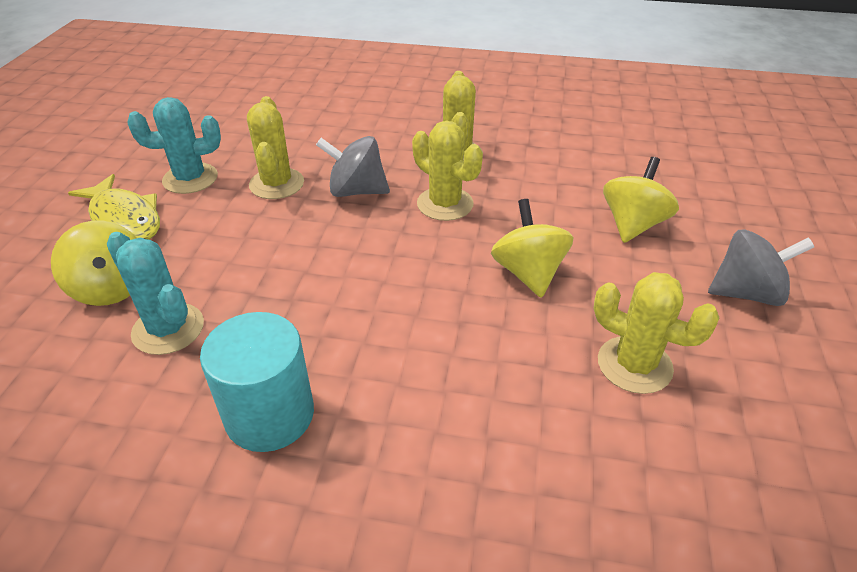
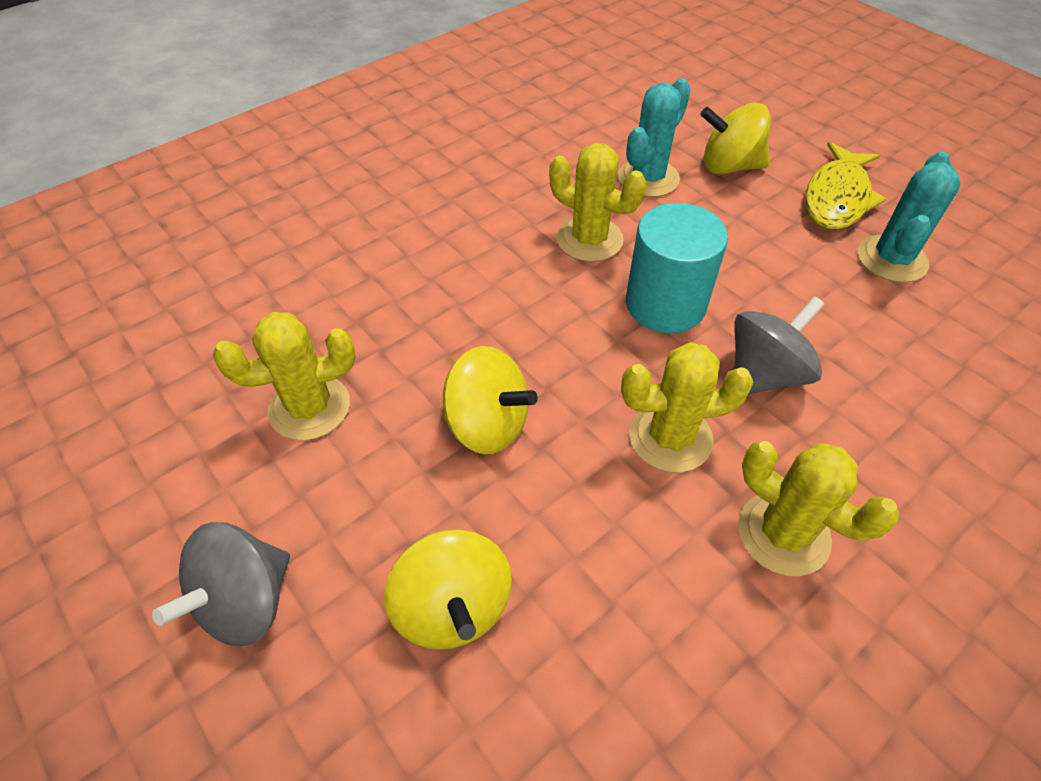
camera: 130 degrees right, 10 degrees up
(124, 219) = (837, 198): yellow fish -> yellow fish turned 60 degrees counterclockwise
(168, 329) = (648, 178): turquoise cactus -> turquoise cactus turned 45 degrees counterclockwise
(269, 415) = (511, 192): turquoise cylinder -> turquoise cylinder (665, 304)
(276, 184) = (831, 317): yellow cactus -> yellow cactus (589, 239)

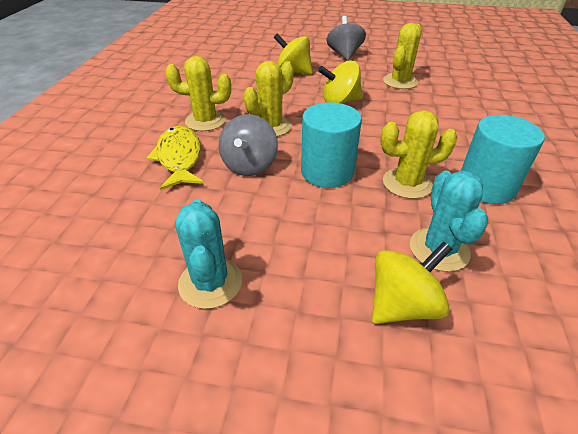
camera: 140 degrees right, 10 degrees down
(514, 193) = (486, 186): none -> turquoise cylinder
(837, 198) = (288, 328): yellow fish -> yellow fish (179, 158)

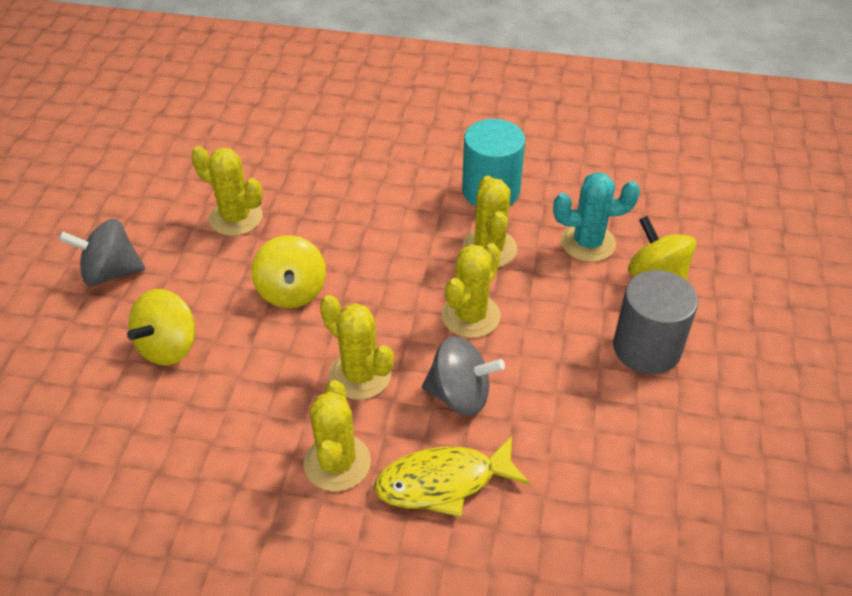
camera: 90 degrees left, 5 degrees up
(210, 282) = (661, 416): turquoise cactus -> none
(296, 282) = (646, 348): none -> grey cylinder
(327, 172) = (471, 316): turquoise cylinder -> yellow cactus

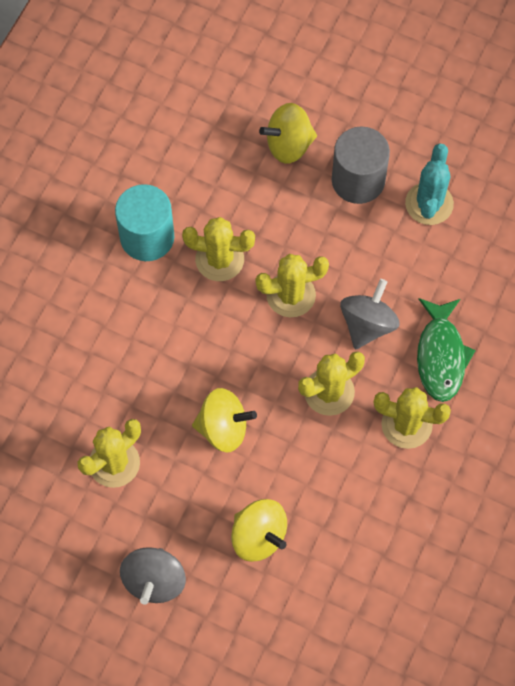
camera: 75 degrees left, 20 degrees up
(443, 482) = (441, 356): yellow fish -> green fish
(471, 316) = (291, 295): yellow cactus -> yellow cactus turned 60 degrees counterclockwise
(588, 243) = (235, 181): turquoise cactus -> turquoise cactus (429, 204)

